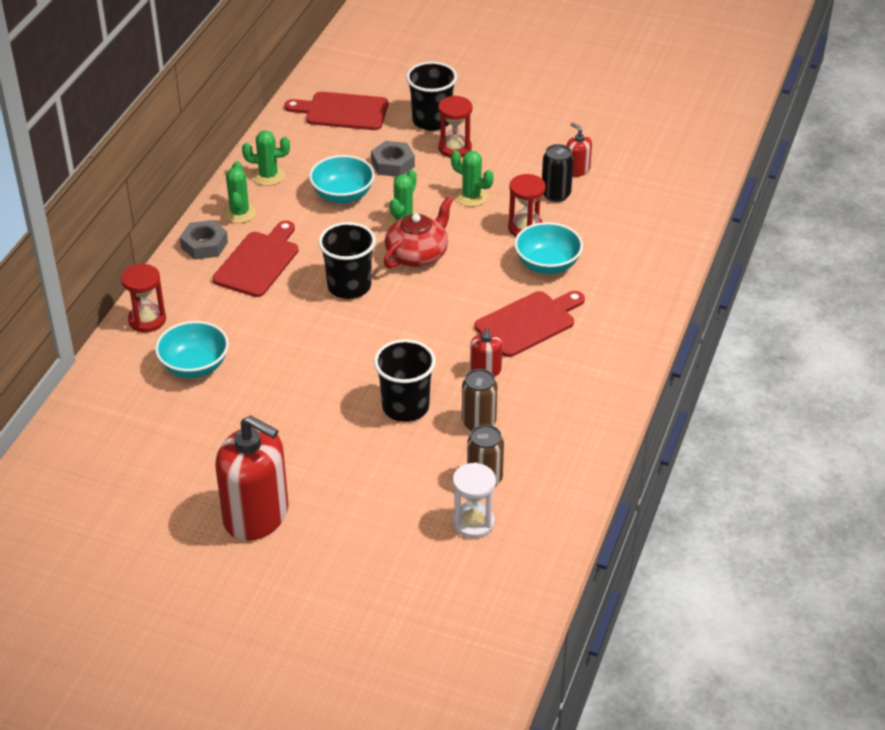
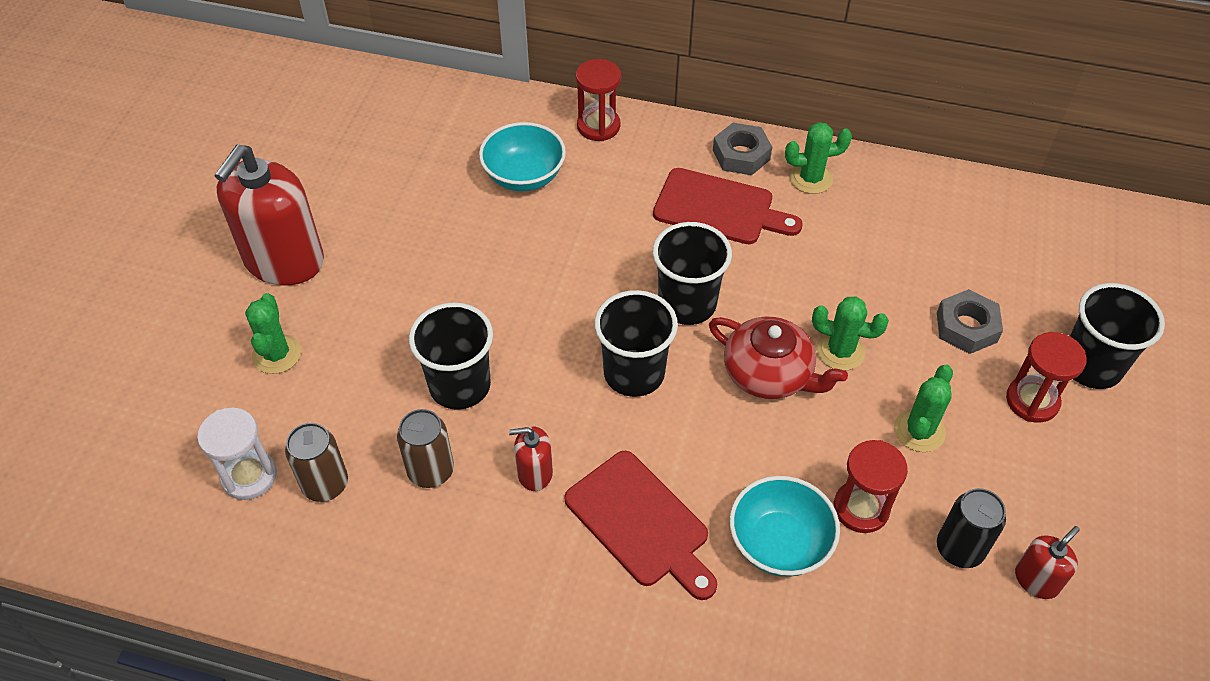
camera: 85 degrees right, 10 degrees up
(268, 176) = (895, 196): green cactus -> green cactus (277, 354)
(342, 111) = (1069, 257): red cutting board -> none
(342, 195) = (877, 277): turquoise bowl -> none
(407, 317) = (634, 373): none -> black cup

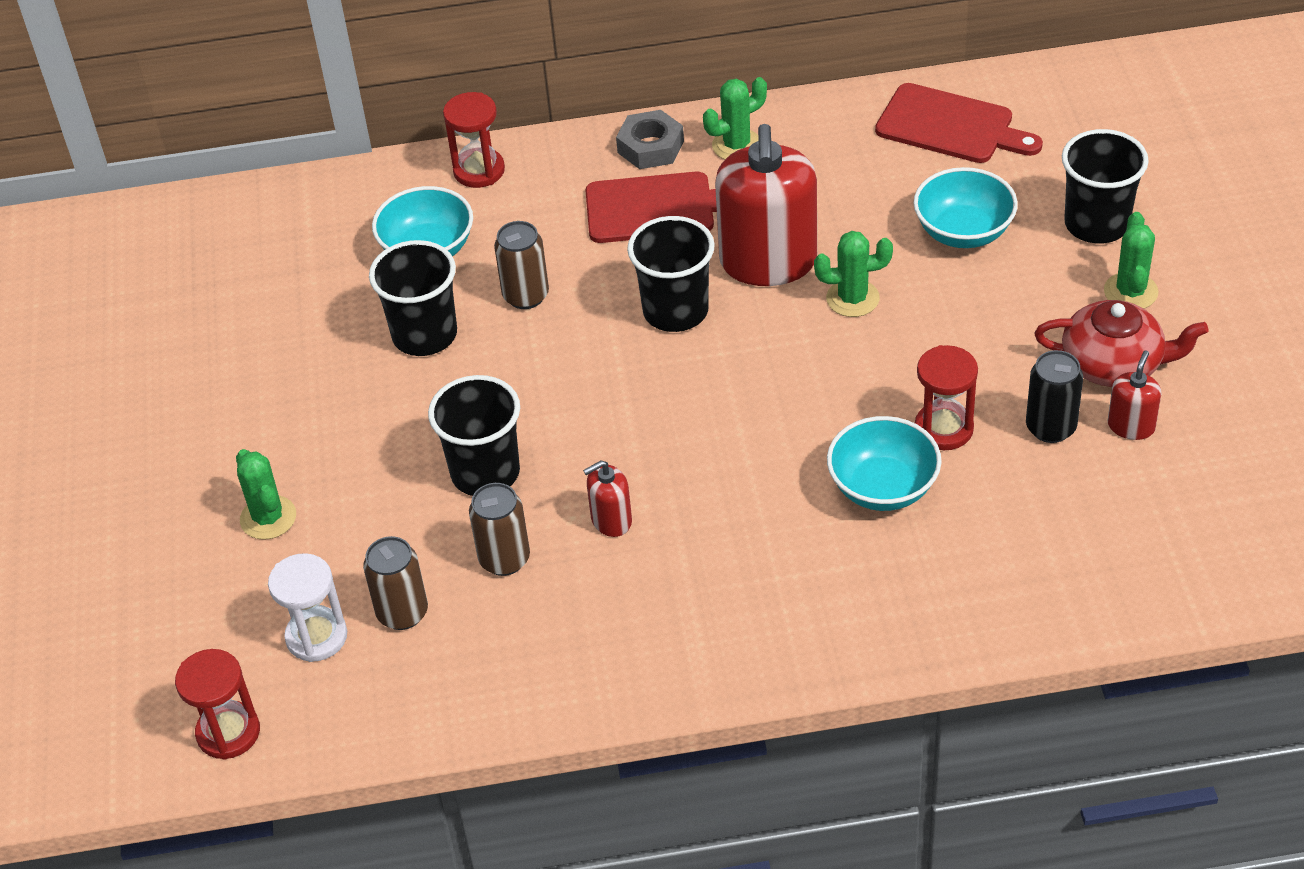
camera: 20 degrees left, 5 degrees down
(284, 260) = (213, 427): red soap dispenser -> red soap dispenser (768, 262)
(576, 244) = (526, 296): none -> brown can
(634, 373) = (658, 394): black cup -> black cup (425, 335)
(641, 523) = (742, 522): red cutting board -> red cutting board (951, 126)
(769, 374) = (793, 345): red teapot -> red teapot (1113, 364)
(919, 431) = (964, 341): green cactus -> green cactus (1130, 292)
(966, 327) = (963, 232): grey nut -> turquoise bowl
(1032, 401) = (1056, 275): red hourglass -> red hourglass (228, 732)

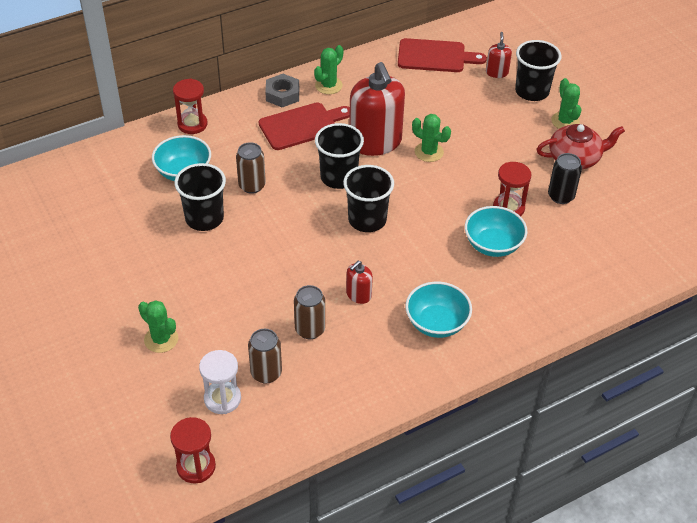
camera: 25 degrees left, 0 degrees up
(485, 473) = (276, 285): black cup -> black cup (367, 220)
(852, 298) = (429, 152): green cactus -> green cactus turned 60 degrees clockwise
(963, 232) = (468, 108): turquoise bowl -> turquoise bowl (436, 323)
(1131, 426) = (599, 187): red soap dispenser -> red soap dispenser (497, 72)

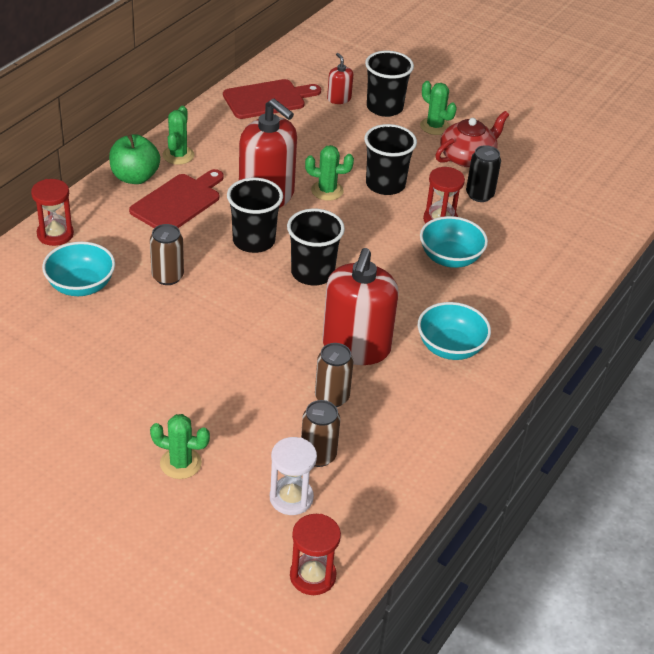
camera: 30 degrees left, 5 degrees down
(204, 218) = (139, 325): black cup -> black cup (385, 184)
(282, 94) = (135, 177): grey nut -> green apple
(358, 295) = (356, 347): red soap dispenser -> red soap dispenser, size x2.20

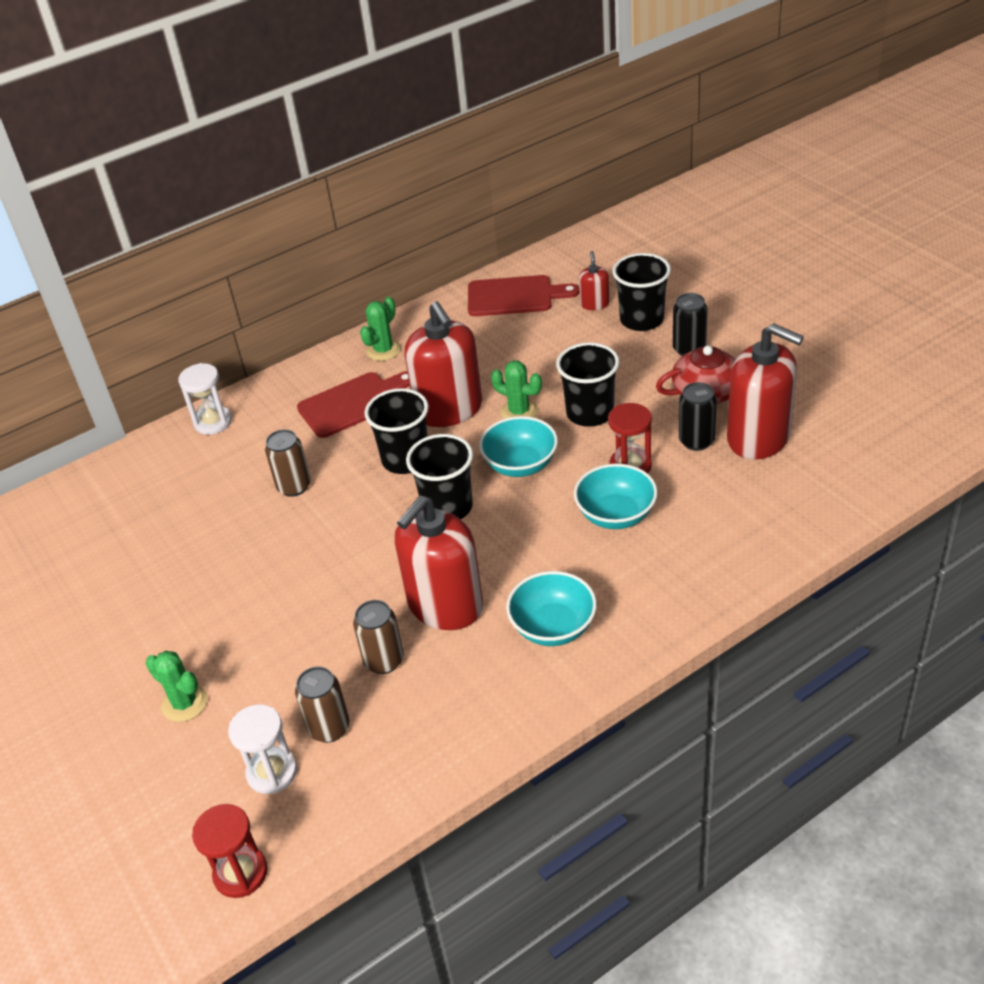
camera: 30 degrees right, 0 degrees up
(55, 234) = (213, 422): red hourglass -> white hourglass
(81, 286) = (204, 482): turquoise bowl -> turquoise bowl (520, 465)
(135, 177) = (326, 370): green apple -> none
(435, 126) = (689, 349): green cactus -> black can
(524, 186) = (758, 438): none -> red soap dispenser

